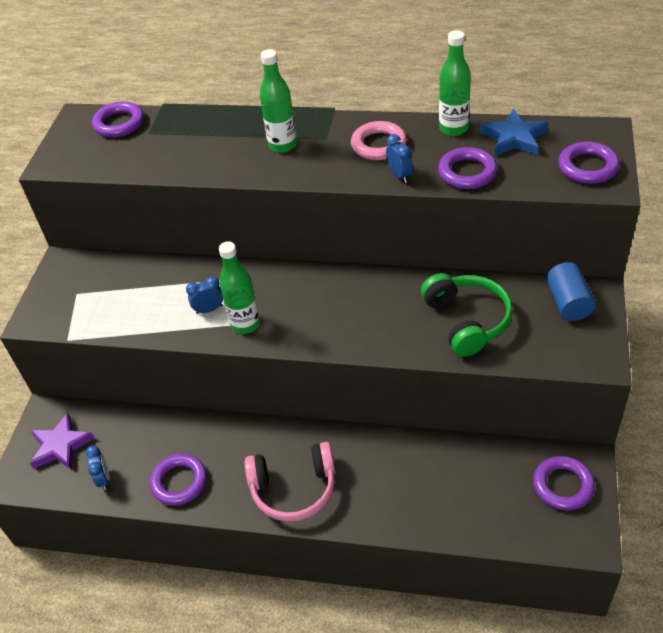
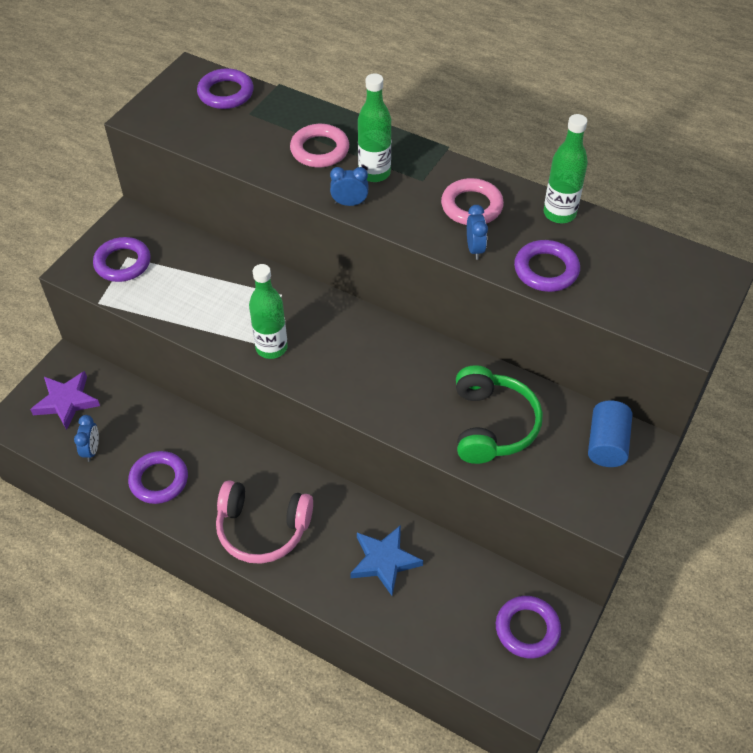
camera: 15 degrees right, 5 degrees up
(209, 309) = (244, 319): blue clock -> blue clock (349, 203)
(225, 142) = (320, 150): none -> pink ring
(514, 138) = (617, 247): blue star -> blue star (384, 561)
(587, 167) = (677, 308): purple ring -> purple ring (123, 263)

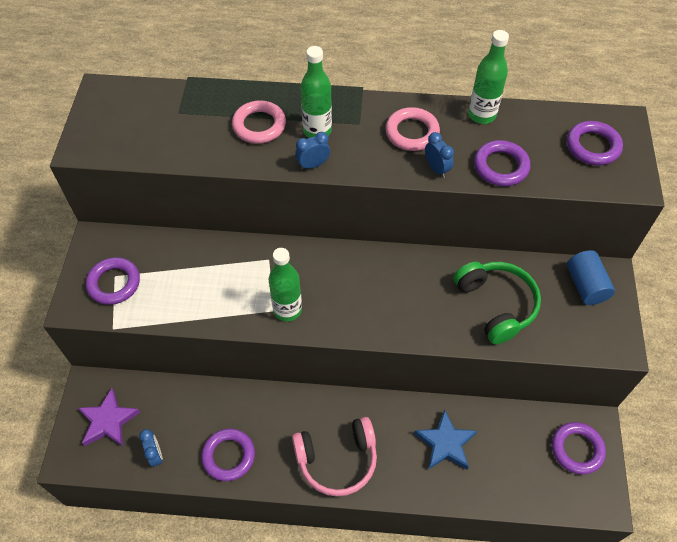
camera: 25 degrees left, 5 degrees up
(226, 93) = (146, 100): purple ring -> purple ring (592, 146)

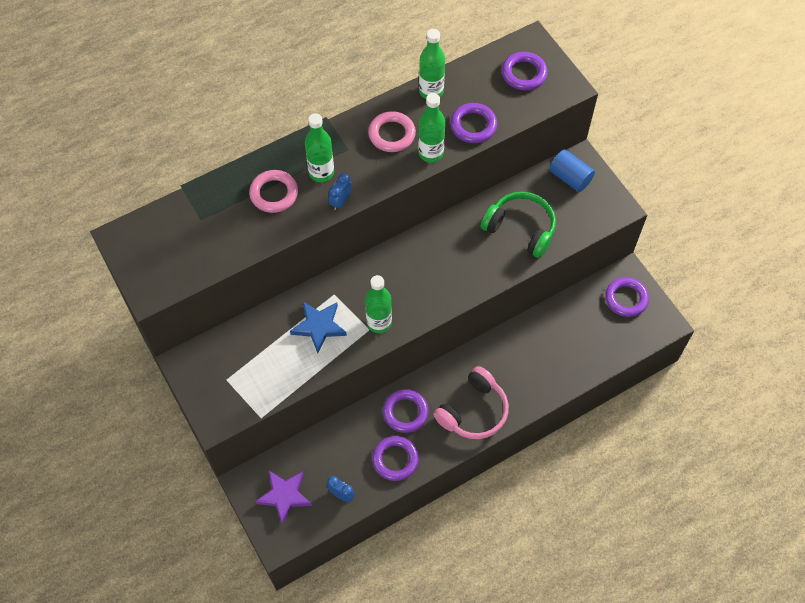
camera: 35 degrees left, 5 degrees up
(114, 283) = (231, 385): purple ring -> purple ring (405, 412)
(436, 169) = (430, 153): blue clock -> green bottle
(445, 443) = (538, 351): blue star -> blue star (319, 326)

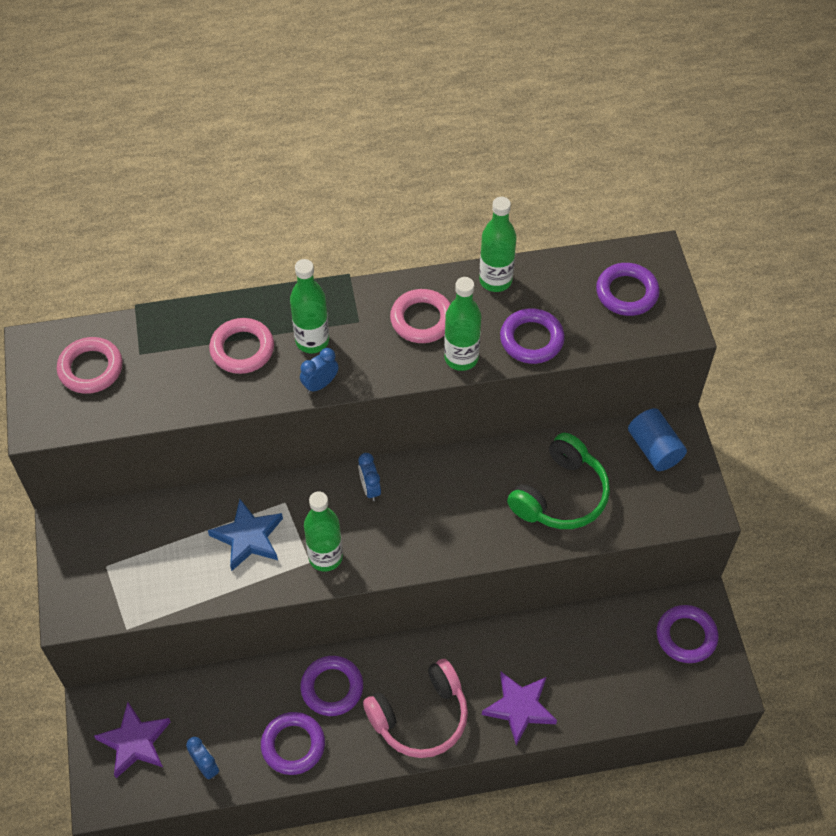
camera: 20 degrees right, 5 degrees down
(170, 241) = (91, 368): none -> pink ring
(389, 266) = (370, 488): none -> blue clock
(520, 229) = (560, 495): green headphones -> green headphones turned 75 degrees clockwise
(536, 382) = (519, 708): none -> purple star

